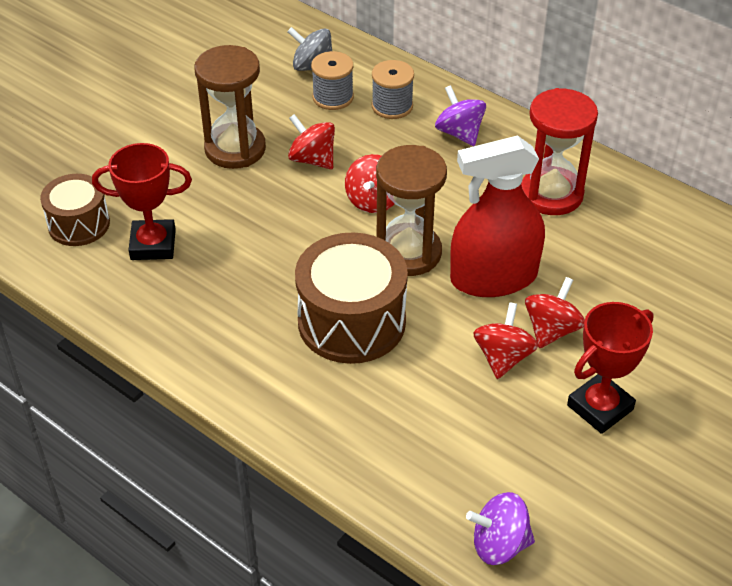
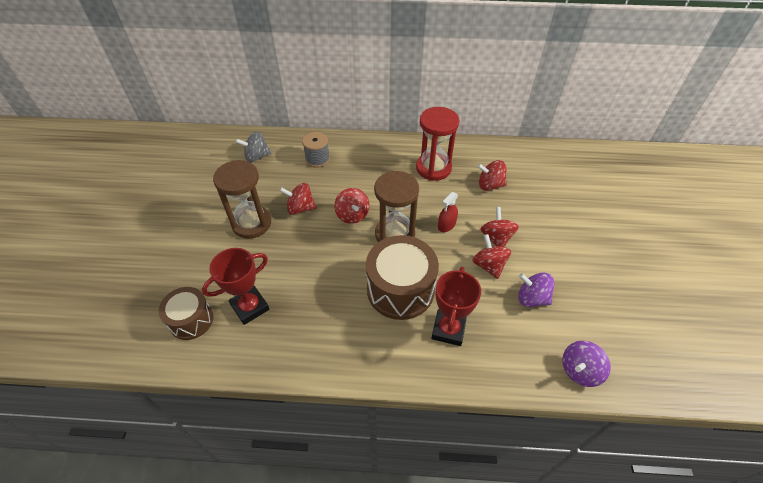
camera: 35 degrees left, 5 degrees up
(333, 97) = (282, 168): grey spool -> none
(459, 133) = (363, 158): purple spinning top -> purple spinning top (532, 298)
(493, 277) = (446, 225): red spray bottle -> red spray bottle, size x0.44
(600, 407) = (552, 265): red trophy -> red trophy (448, 329)
(617, 257) = (490, 185): none -> red spinning top

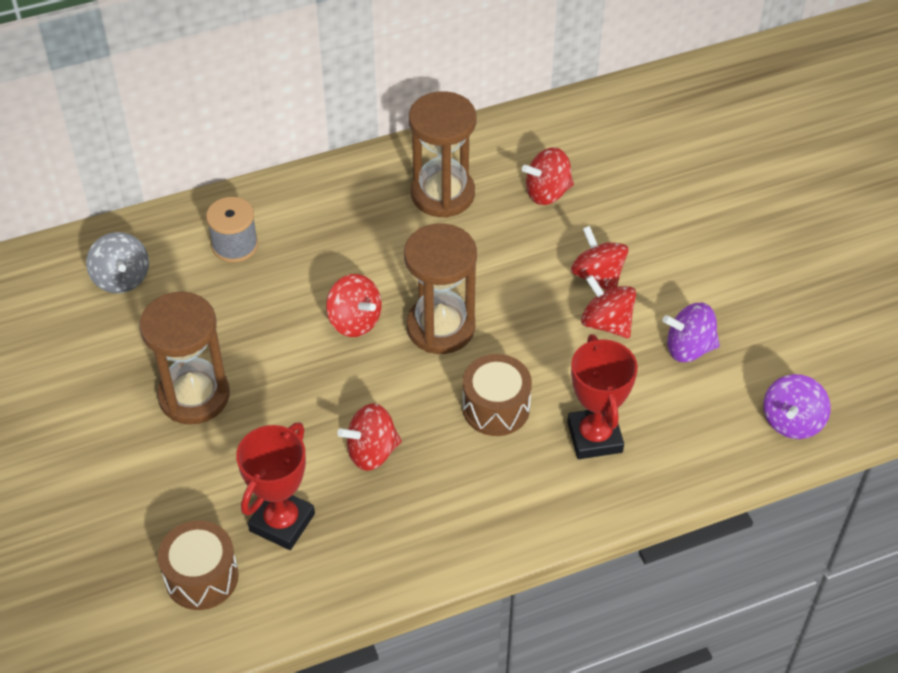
camera: 25 degrees left, 0 degrees up
(257, 157) = (121, 278): grey spinning top -> grey spinning top turned 75 degrees counterclockwise
(300, 208) = (261, 341): red spinning top -> red spinning top (372, 452)
(400, 289) = (496, 408): brown drum -> brown drum, size x0.61
(433, 168) = (442, 194): red hourglass -> brown hourglass
(446, 225) = (513, 283): red spray bottle -> none

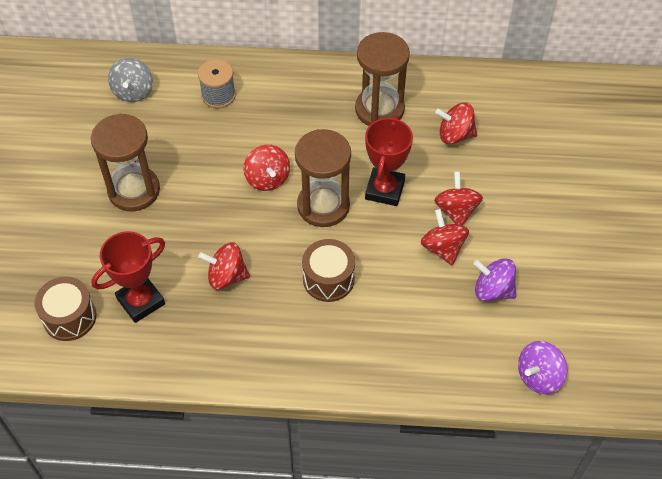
camera: 25 degrees right, 5 degrees up
(594, 437) = (385, 328): red trophy -> red trophy (384, 190)

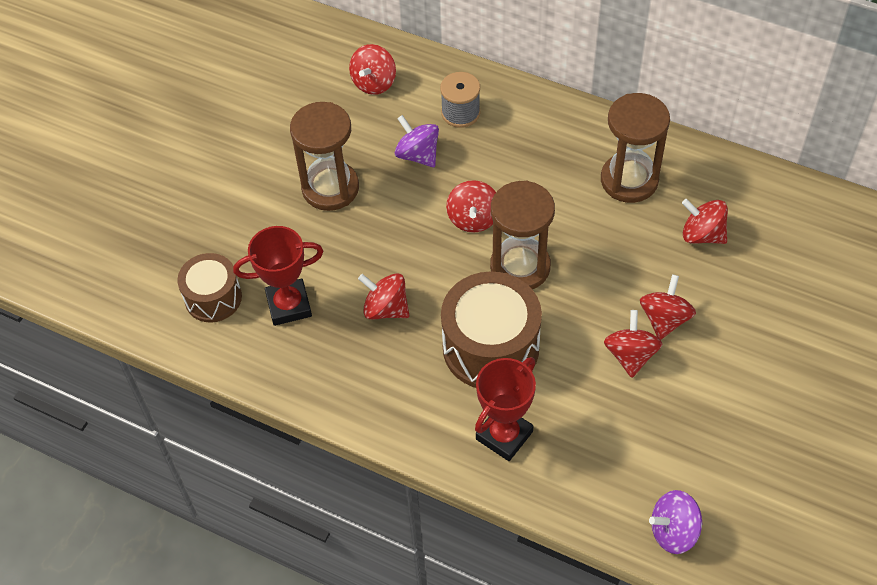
camera: 25 degrees right, 0 degrees up
(133, 91) = (374, 83): grey spinning top -> red spinning top
(328, 279) = (490, 347): brown drum -> brown drum, size x1.64
(384, 190) = (595, 271): red trophy -> red trophy (504, 435)
(493, 290) = (665, 420): purple spinning top -> purple spinning top (418, 155)

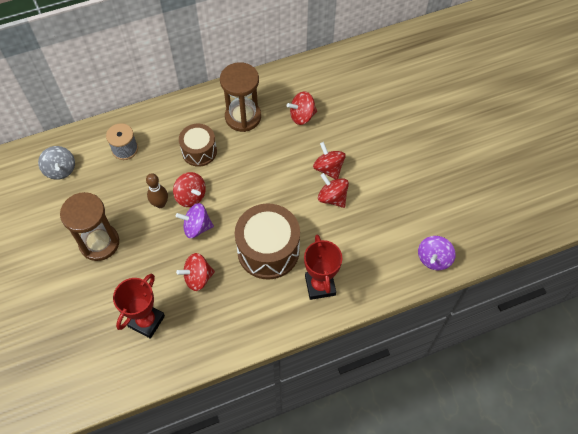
camera: 50 degrees left, 5 degrees up
(213, 298) = (100, 355): brown drum -> brown drum (199, 151)
(374, 83) = (60, 170): red spinning top -> grey spinning top
(418, 155) = (127, 188): purple spinning top -> purple spinning top (197, 227)
(433, 200) = (160, 204): none -> brown bowling pin
(520, 267) = (239, 200): brown hourglass -> none

